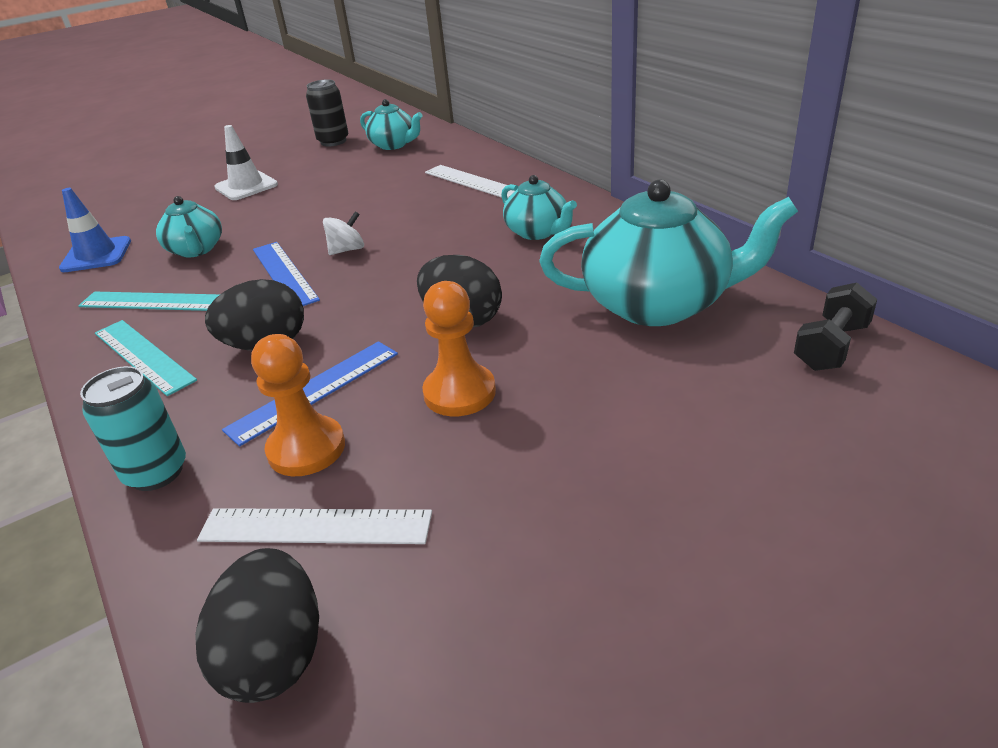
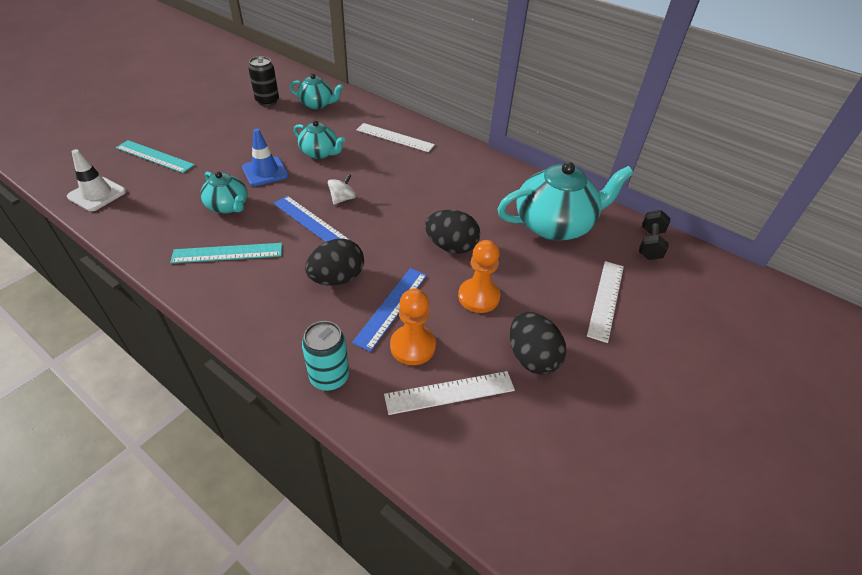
camera: 25 degrees left, 10 degrees up
(96, 255) = (147, 216): blue traffic cone -> blue traffic cone (265, 171)
(143, 356) = (255, 297): turquoise ruler -> turquoise ruler (155, 156)
(246, 186) = (226, 146): white traffic cone -> white traffic cone (97, 194)
(275, 655) = (476, 466): black egg -> black egg (531, 357)
(538, 232) = (459, 177): turquoise teapot -> turquoise teapot (320, 153)
(689, 424) = (605, 299): none -> white ruler

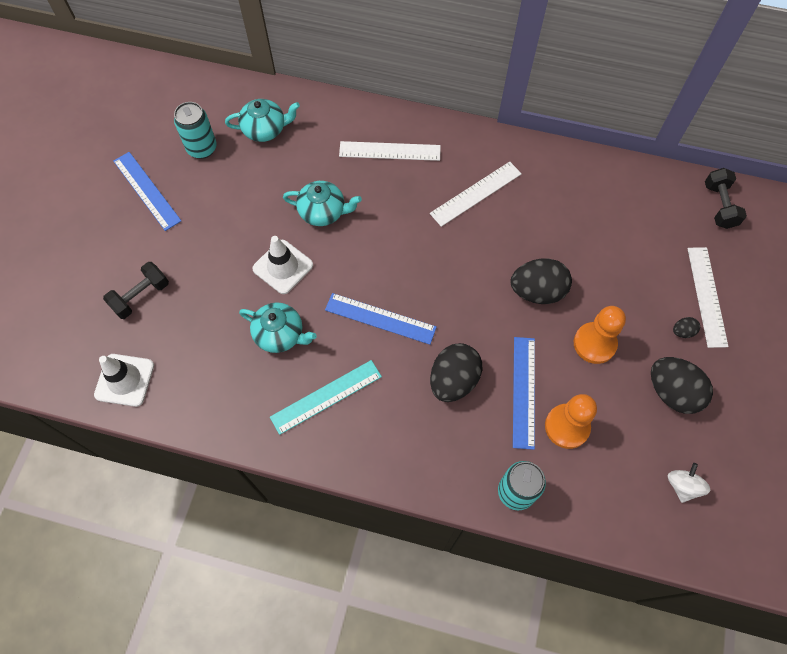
camera: 20 degrees left, 20 degrees up
(155, 156) = (141, 296): turquoise ruler -> black dumbbell
(213, 109) = (147, 190): none -> blue ruler
(265, 171) = (283, 267): blue traffic cone -> white traffic cone
(267, 101) = (202, 148): black can -> turquoise can
(342, 199) = (392, 272): white spinning top -> white spinning top (682, 486)
(450, 392) = (623, 460): white ruler -> white ruler (476, 194)
(554, 225) = (621, 218): turquoise teapot -> none
(568, 316) = (682, 331): none -> black egg

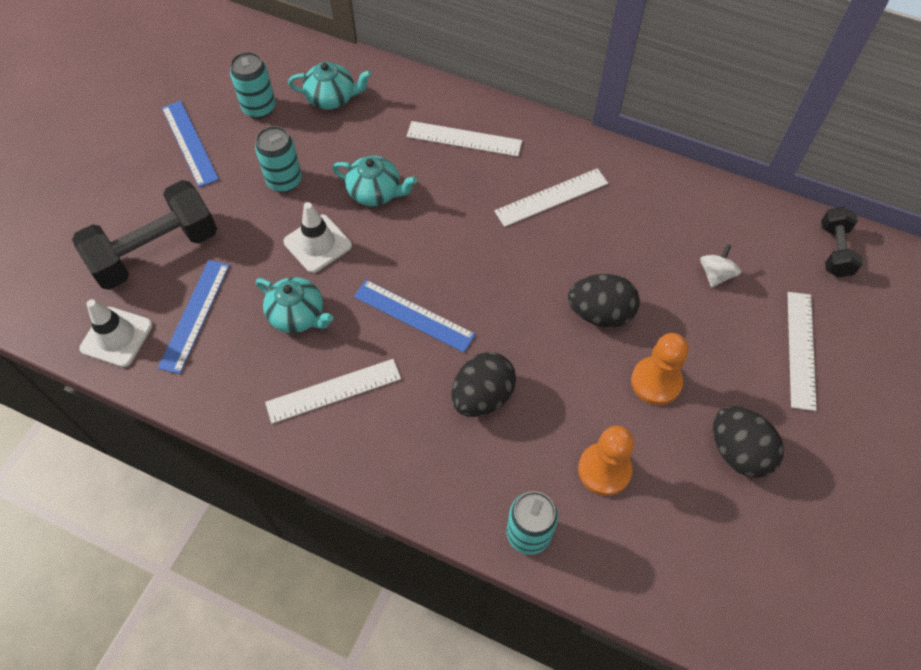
camera: 10 degrees right, 5 degrees down
(141, 296) = (156, 252): black dumbbell -> black dumbbell, size x1.87
(240, 213) = (284, 181): none -> turquoise can
(326, 396) = (333, 390): turquoise ruler -> white ruler
(523, 391) = (561, 422): blue ruler -> blue ruler (194, 315)
(682, 331) = (764, 385): black egg -> none
(682, 486) = (730, 561): white spinning top -> white spinning top (716, 274)

